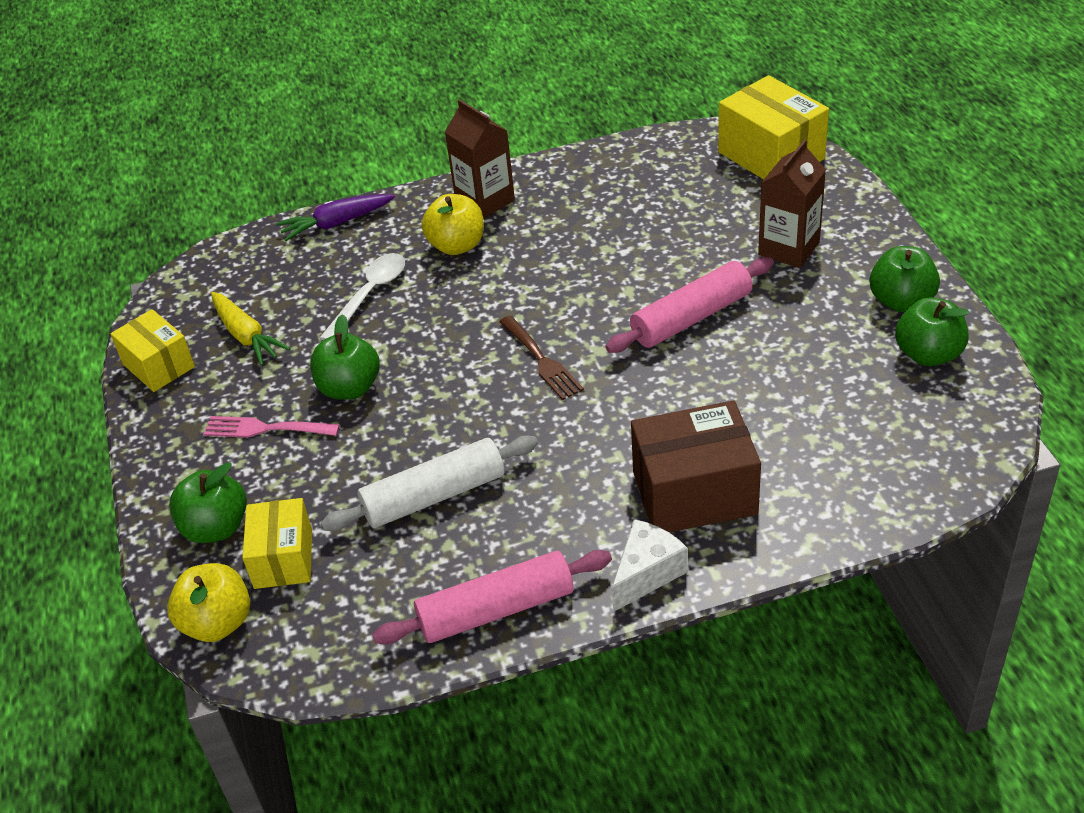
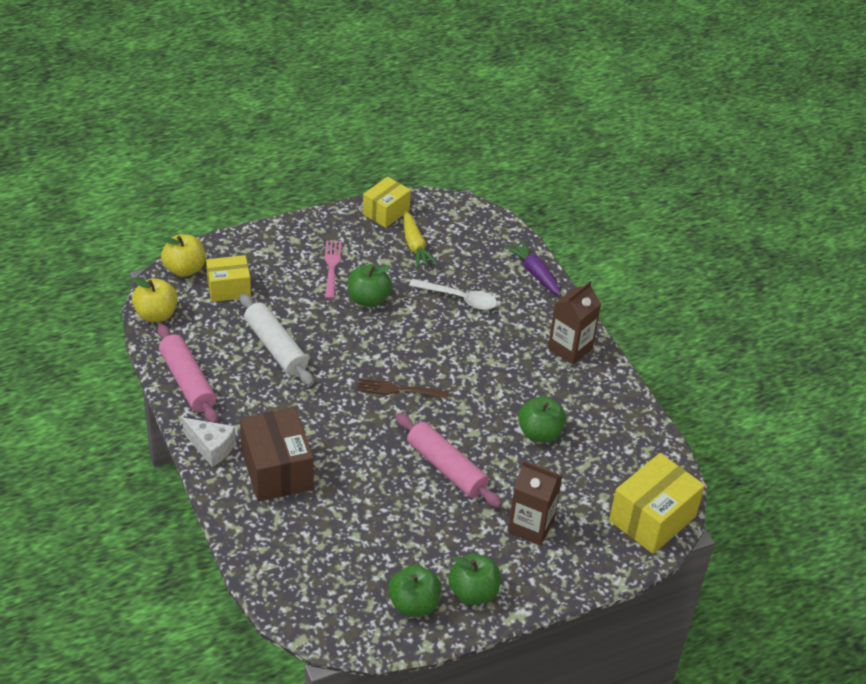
camera: 75 degrees right, 0 degrees up
(216, 527) = (252, 258): green apple -> green apple (539, 433)
(246, 336) = (415, 246): yellow carrot -> yellow carrot turned 60 degrees counterclockwise
(457, 245) = (516, 337): yellow apple -> yellow apple (156, 314)
(542, 360) = (398, 390): brown fork -> brown fork turned 45 degrees clockwise

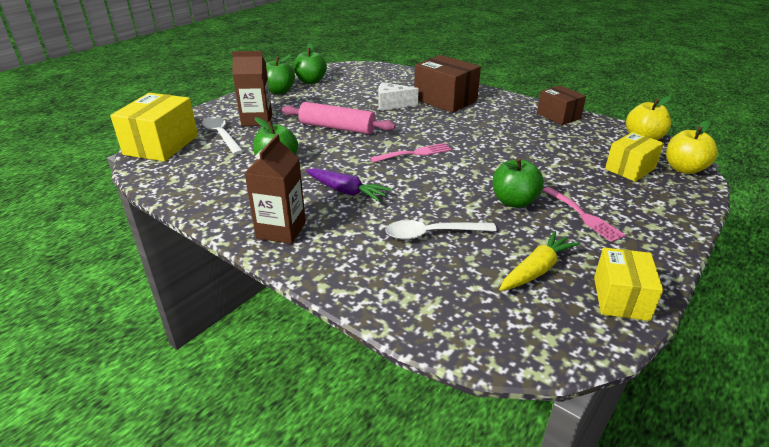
camera: 155 degrees right, 10 degrees down
(188, 381) = (558, 116): pink rolling pin -> brown box
(211, 448) = (495, 97): white cheese -> white cheese (392, 104)
(275, 347) = (535, 148): white rolling pin -> none
(398, 390) = (414, 153): brown fork -> pink fork
(415, 246) = (536, 270): yellow carrot -> yellow carrot turned 90 degrees clockwise
(535, 273) = (371, 296): purple carrot -> purple carrot (346, 191)
(582, 509) = (221, 135): none -> white spoon

